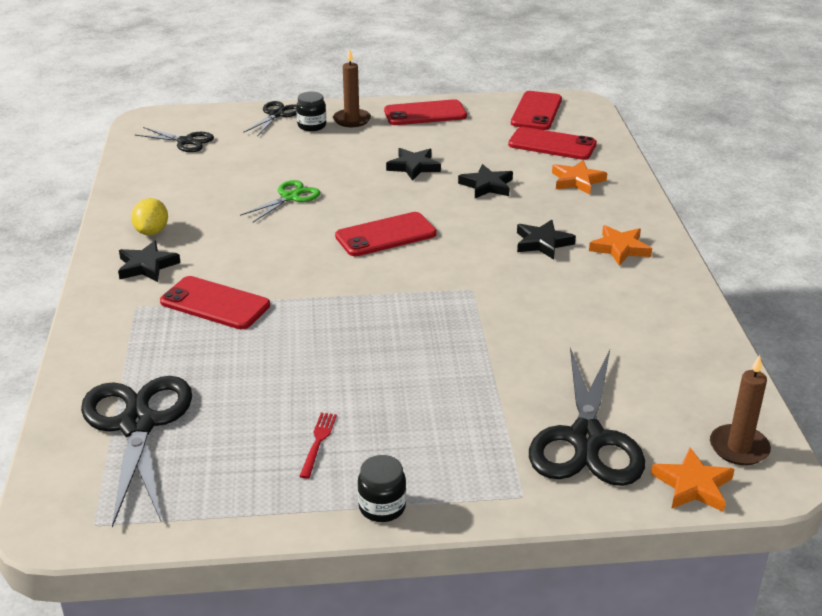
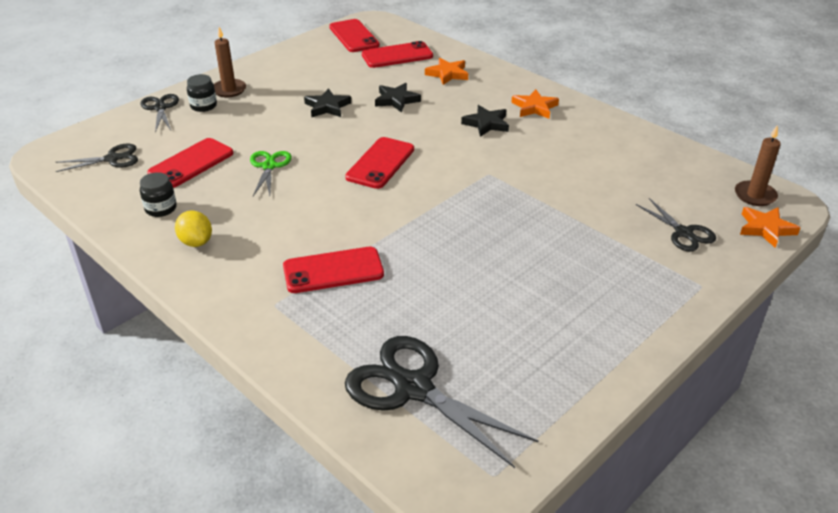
camera: 40 degrees left, 5 degrees up
(147, 266) = (234, 270): black star -> none
(318, 442) = (548, 324): red fork -> none
(382, 507) = (644, 341): black jar -> black jar (161, 208)
(425, 113) = (278, 65): red phone -> red phone (191, 163)
(587, 439) = (683, 233): black scissors -> black scissors, size x0.55

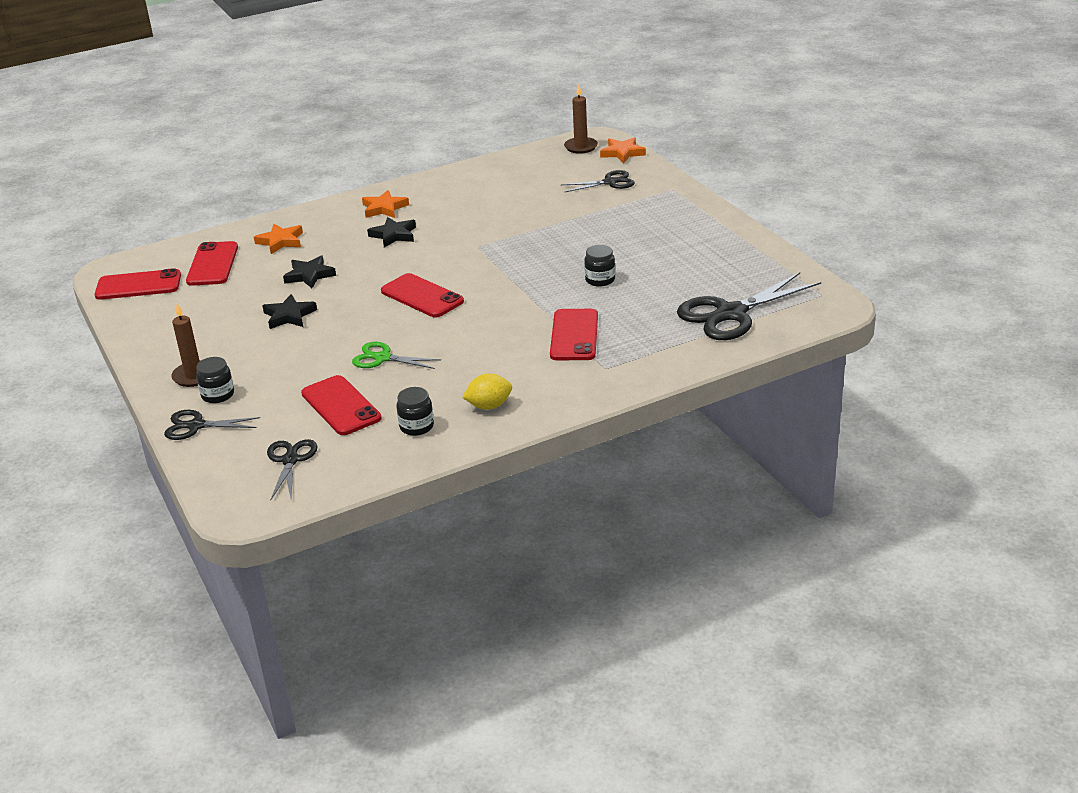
camera: 70 degrees left, 5 degrees down
(454, 267) = (600, 280): none -> black jar

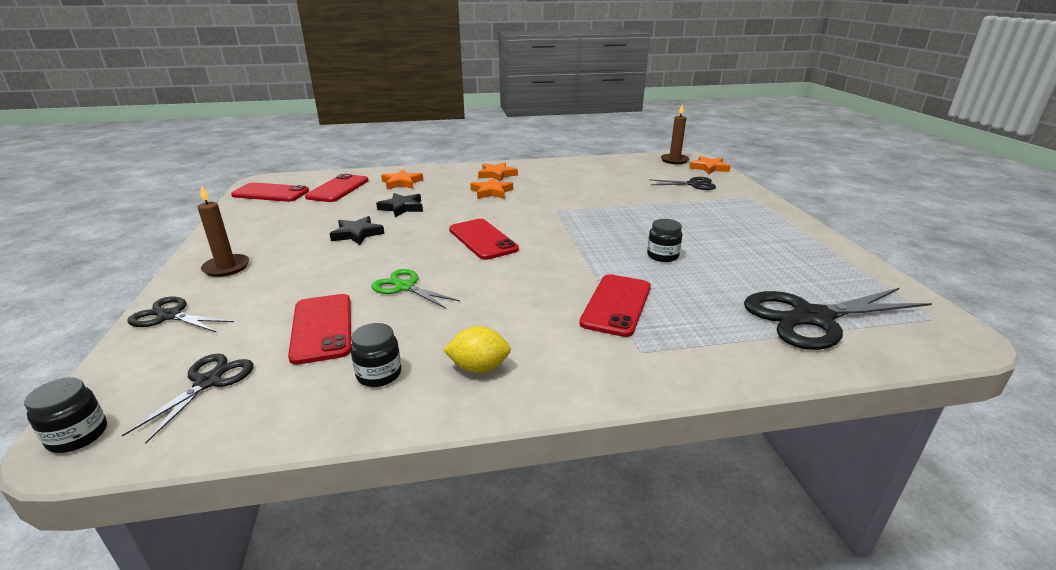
camera: 15 degrees right, 5 degrees down
(218, 395) = (225, 289): black jar -> black jar (78, 435)
(394, 235) = (491, 192): black star -> orange star

